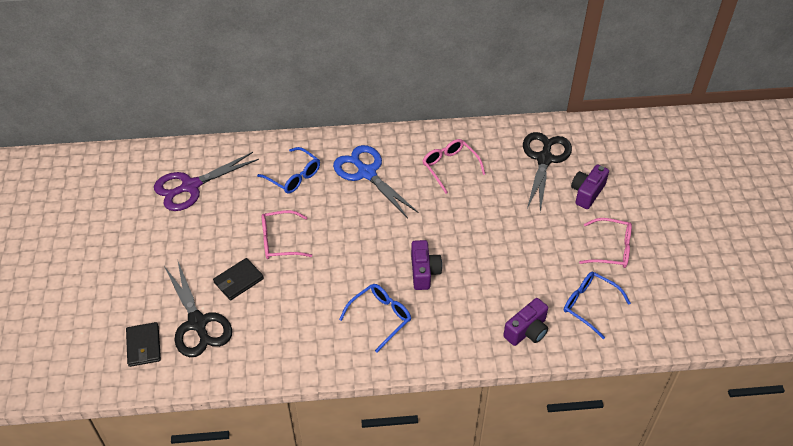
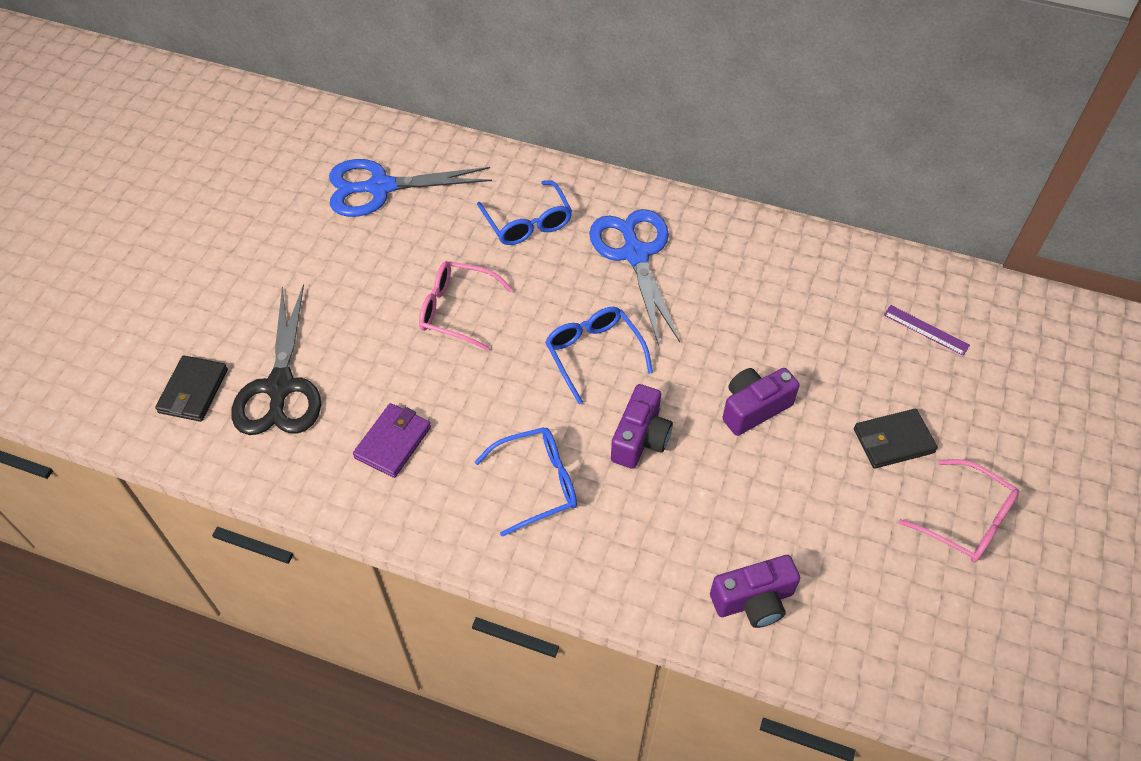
camera: 25 degrees right, 5 degrees up
(190, 186) = (380, 187): purple scissors -> blue scissors
(238, 280) = (368, 347): black wallet -> black wallet (893, 441)
(285, 327) = (393, 442): none -> purple wallet
(449, 167) = (766, 289): pink glasses -> none
(544, 159) = (926, 330): black scissors -> purple ruler
(587, 193) = (971, 410): purple camera -> purple camera (754, 408)
(589, 305) = (880, 601): blue glasses -> blue glasses (593, 354)

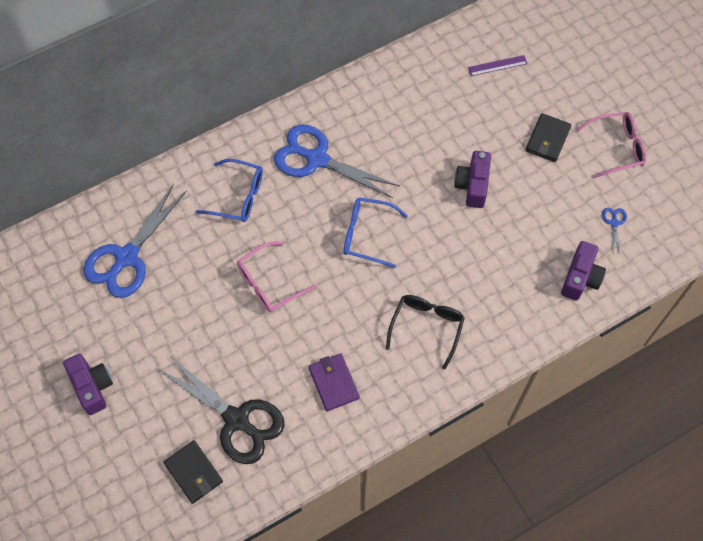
camera: 50 degrees left, 10 degrees up
(537, 483) = (426, 327): blue glasses -> black glasses
(640, 438) = (443, 255): purple camera -> purple camera (92, 387)
(865, 588) = (614, 223): none -> blue scissors

